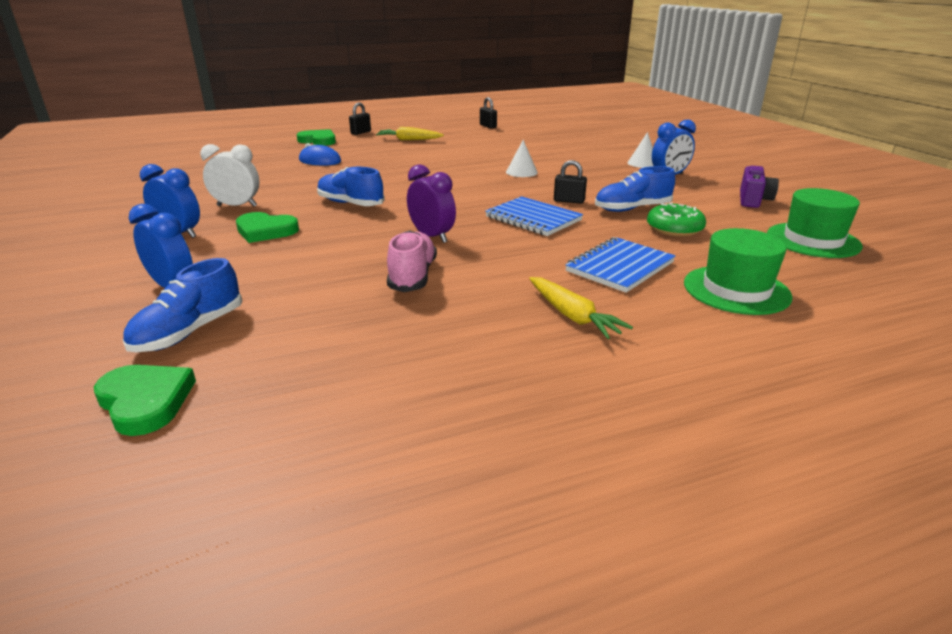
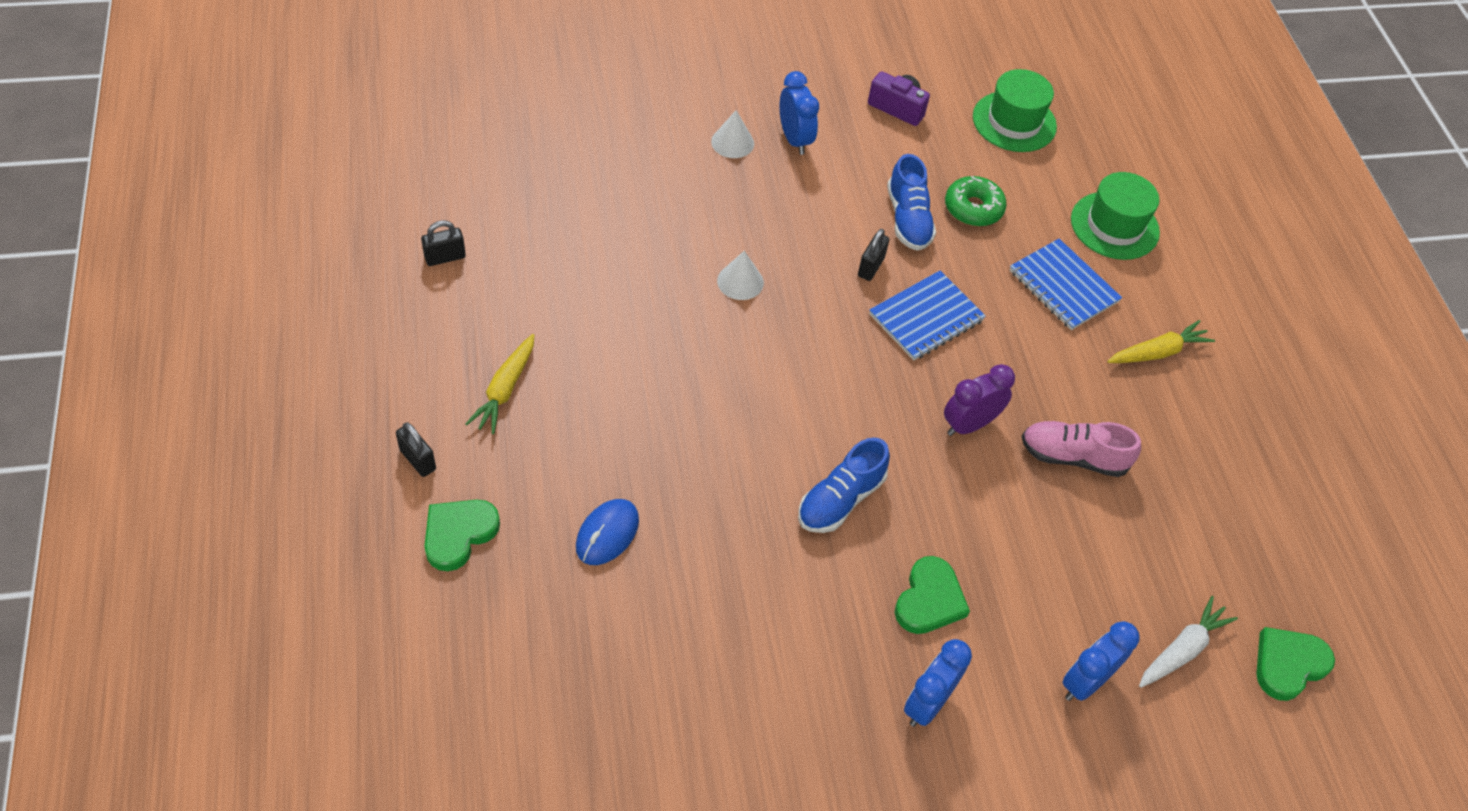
camera: 85 degrees left, 25 degrees up
(189, 332) = (1182, 649): blue shoe -> white carrot
(237, 206) = (825, 643): white clock -> none

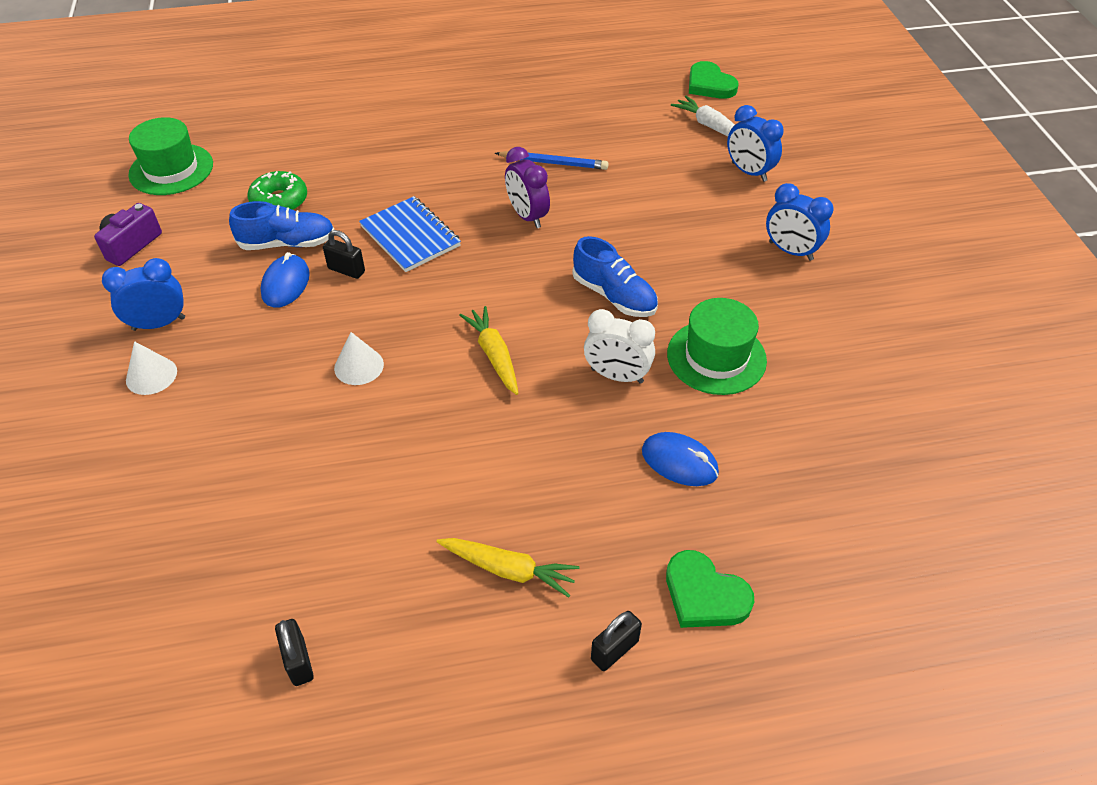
camera: 85 degrees left, 5 degrees down
(722, 491) = (617, 376): none -> white clock
(849, 222) = (286, 284): none -> blue mouse
(929, 600) = (700, 246): green heart -> none
(1063, 286) = (378, 155): blue notebook -> none
(1073, 457) = (554, 163): pink shoe -> blue pencil
(1114, 226) = (311, 122): green hat -> green hat (716, 357)
(1157, 352) = (448, 113): yellow carrot -> yellow carrot (494, 355)

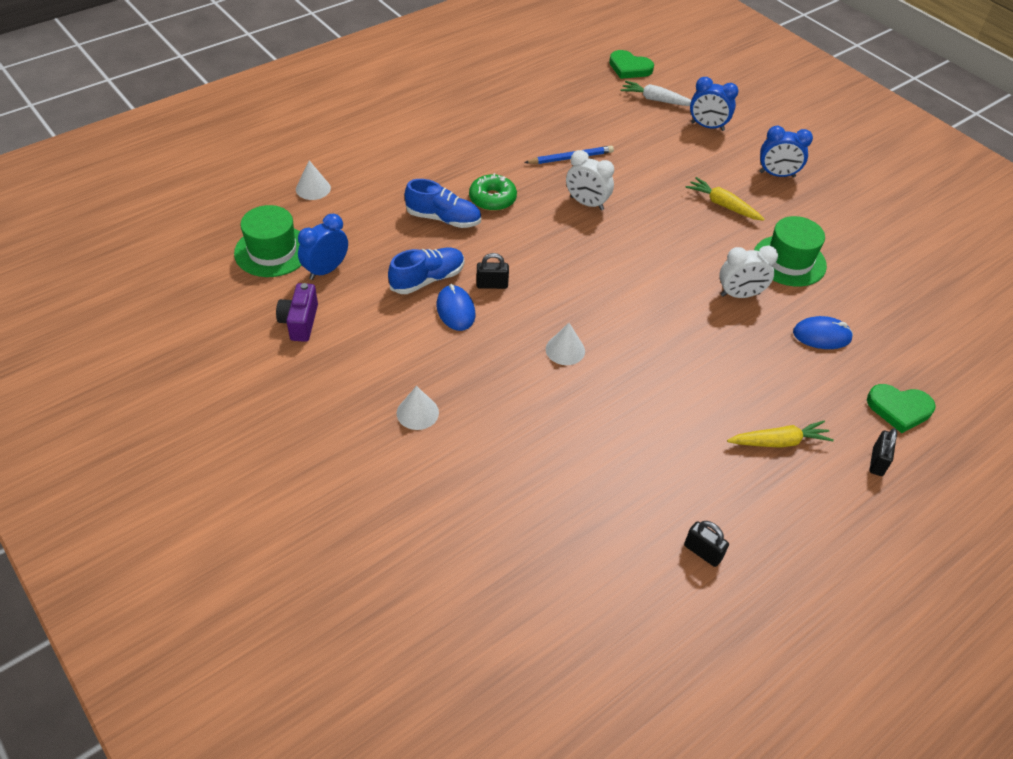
camera: 30 degrees left, 0 degrees up
(159, 323) = (385, 373): blue clock -> blue clock (326, 270)
(263, 121) = (313, 188): none -> white cone
(279, 201) = (389, 249): green donut -> green donut (492, 199)
(410, 236) = (516, 244): blue notebook -> none
(494, 355) = (650, 309): yellow carrot -> yellow carrot (723, 205)
(527, 216) = (586, 203): purple clock -> white clock
(614, 296) = (693, 241): blue shoe -> blue shoe (443, 219)

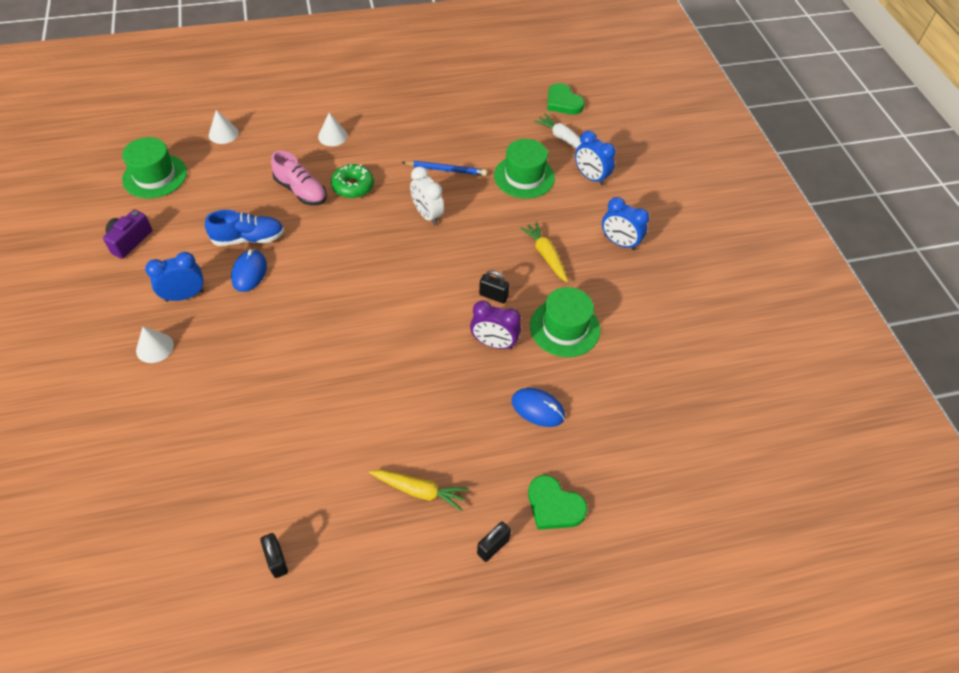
camera: 25 degrees right, 5 degrees up
(326, 270) = (180, 205): blue clock -> blue clock (184, 295)
(443, 219) = (301, 191): blue shoe -> pink shoe
(492, 285) = (294, 260): black padlock -> black padlock (493, 296)
(565, 350) = (307, 338): white cone -> white cone (332, 136)
(648, 143) = (524, 177): none -> green hat
(740, 295) = (494, 343): white clock -> purple clock

